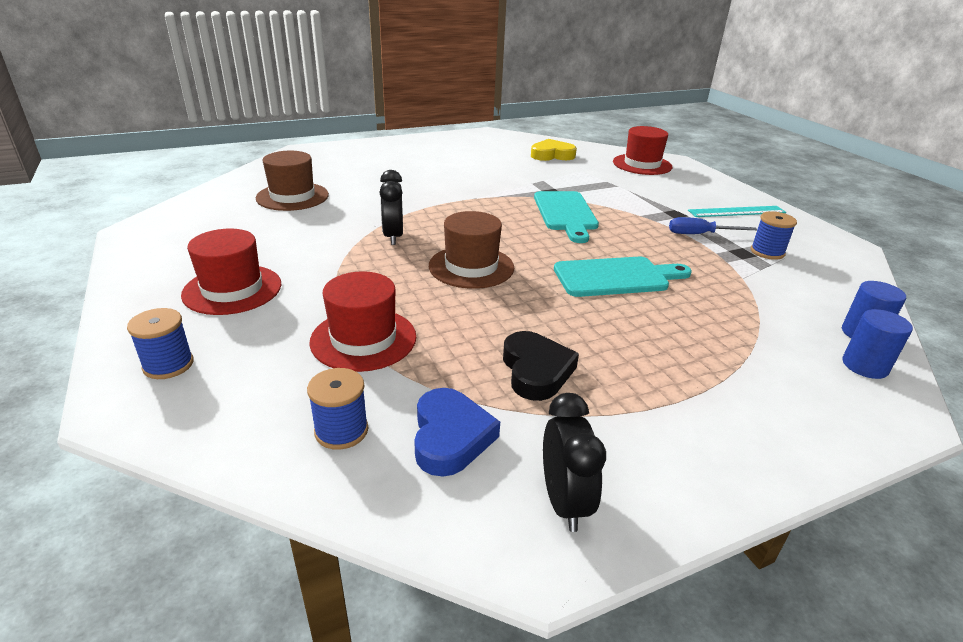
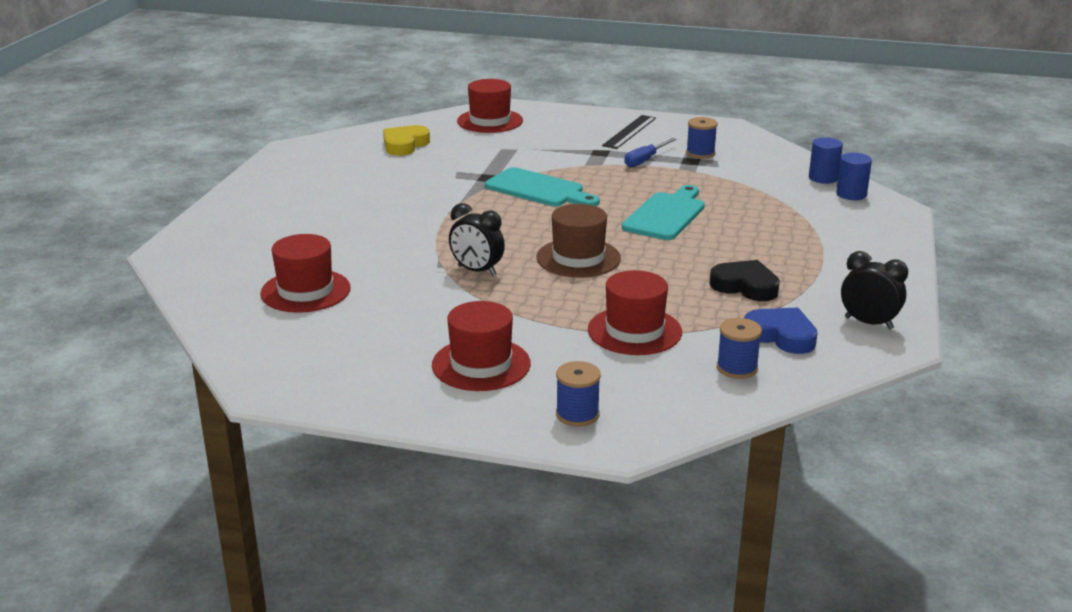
camera: 50 degrees left, 5 degrees down
(292, 196) = (305, 291): brown hat -> red hat
(737, 211) = (629, 132): turquoise ruler -> black ruler

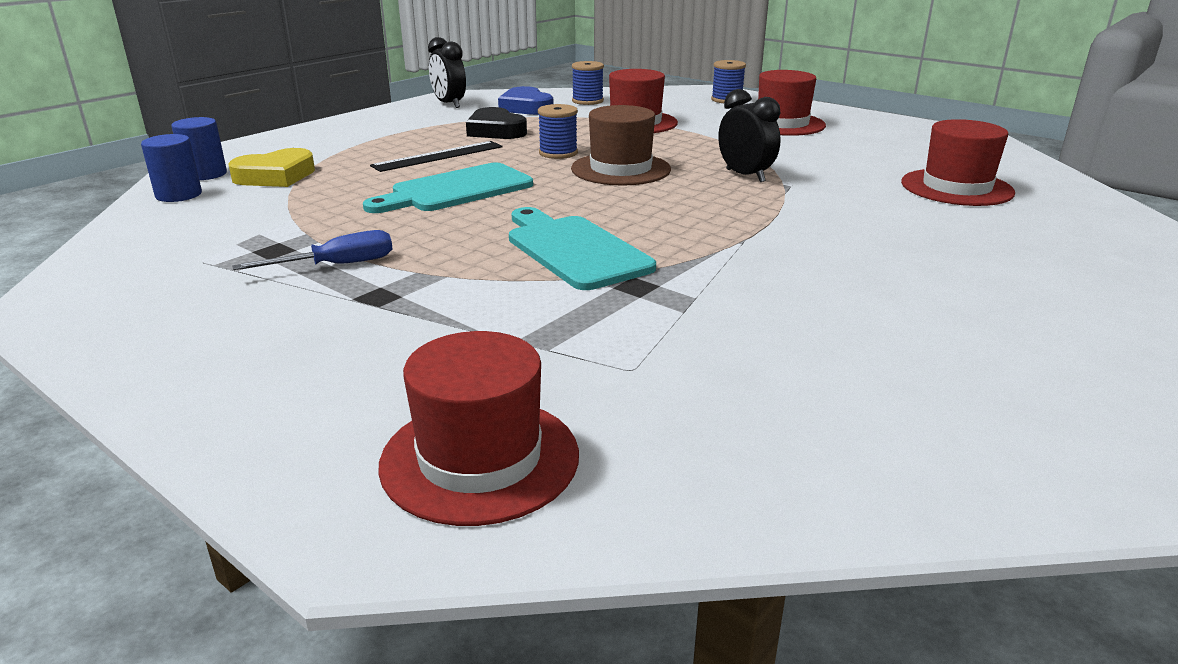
camera: 155 degrees left, 0 degrees up
(404, 145) = (763, 416): yellow heart -> yellow heart (275, 176)
(629, 132) = (238, 334): black ruler -> black ruler (438, 156)
(700, 153) = (229, 260): blue spool -> blue spool (558, 153)

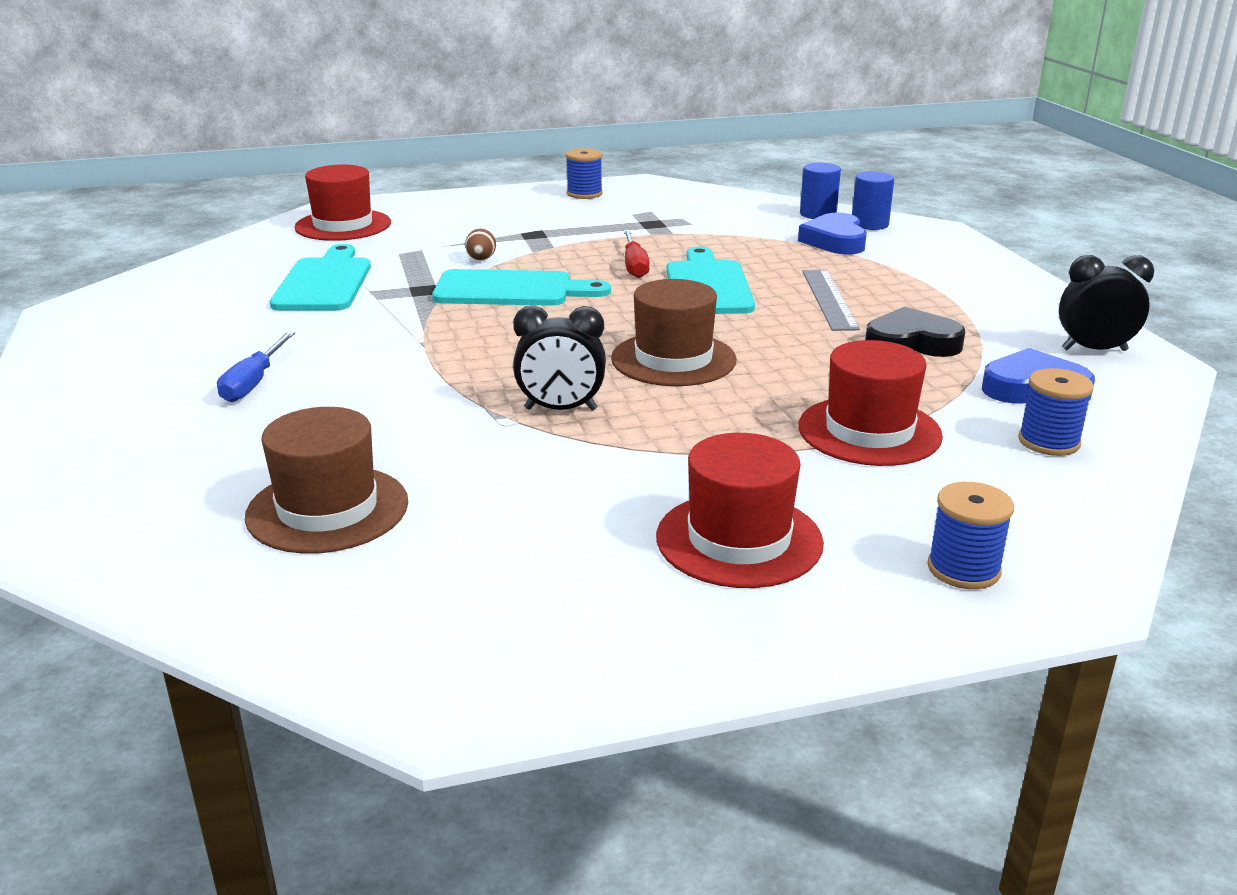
camera: 125 degrees right, 0 degrees up
(275, 176) = (835, 241): yellow heart -> blue heart
(337, 265) = (599, 233): blue screwdriver -> blue screwdriver (254, 382)
(436, 223) = (634, 266): none -> red screwdriver
(438, 156) = (829, 299): black ruler -> grey ruler
(506, 293) = (481, 259): none -> brown egg
(558, 153) = (773, 349): blue spool -> blue spool (584, 194)
(706, 348) = (324, 282): none -> turquoise cutting board
(956, 188) = (327, 509): red hat -> brown hat

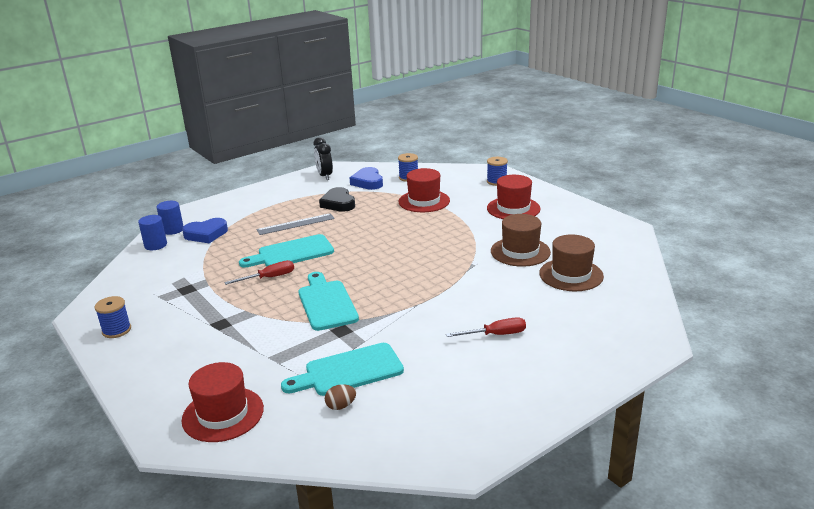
camera: 110 degrees left, 0 degrees up
(254, 382) = (495, 335): blue screwdriver -> red screwdriver
(481, 259) = (279, 328): brown egg -> brown egg (341, 406)
(561, 409) = (455, 254): black clock -> none
(673, 359) = (388, 243): brown hat -> brown hat (520, 252)

